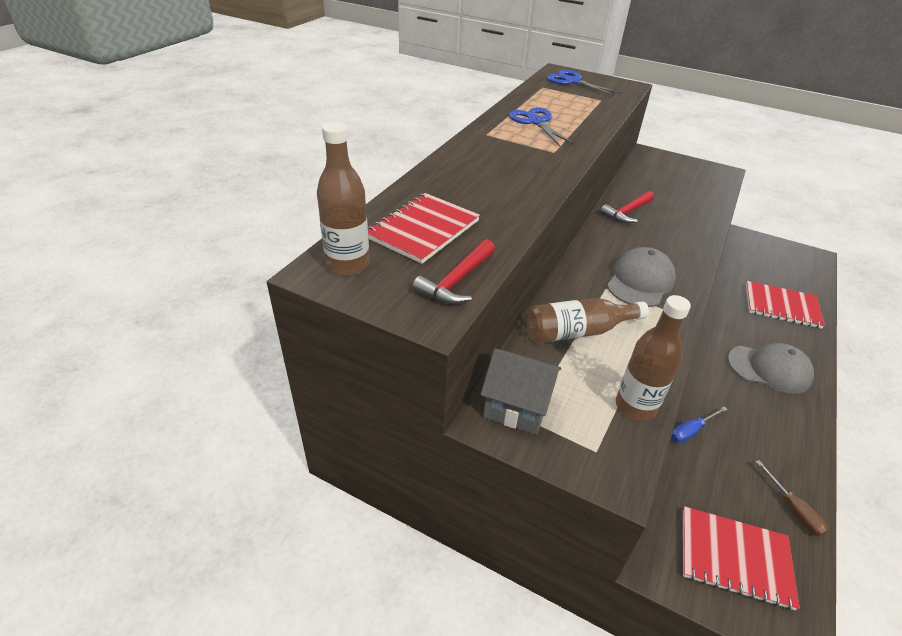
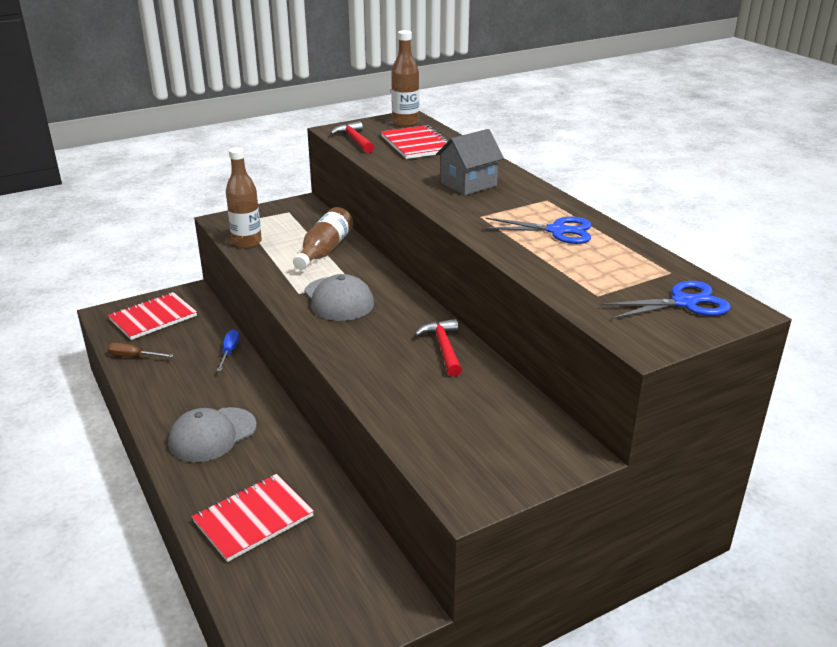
camera: 125 degrees right, 10 degrees down
(516, 407) = (298, 212): grey house -> grey house (468, 184)

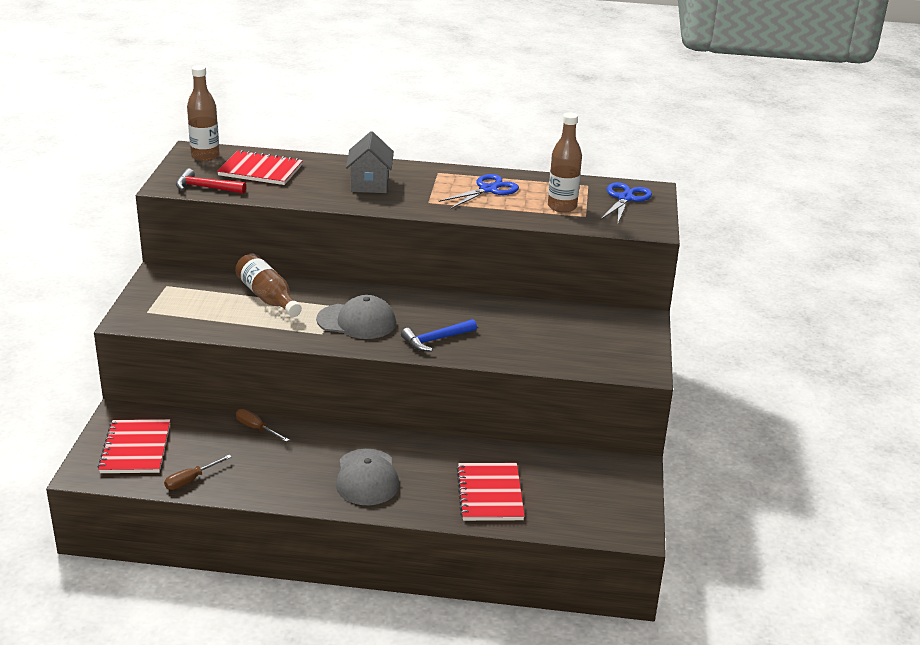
camera: 55 degrees left, 0 degrees up
(229, 352) = (256, 428): blue screwdriver -> brown screwdriver
(247, 242) = (194, 324): brown bottle -> brown bottle (562, 207)
(358, 347) = (436, 340): none -> blue hammer
(444, 348) = (480, 310): red hammer -> none

